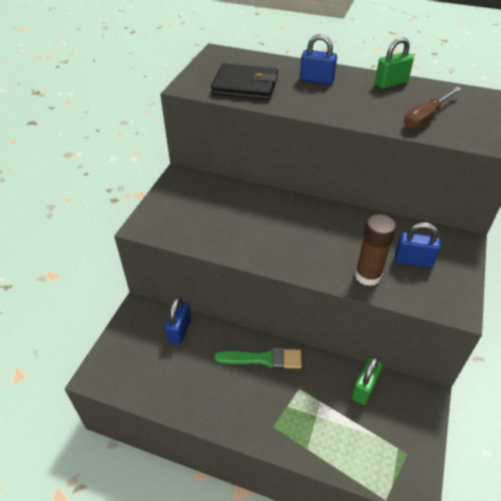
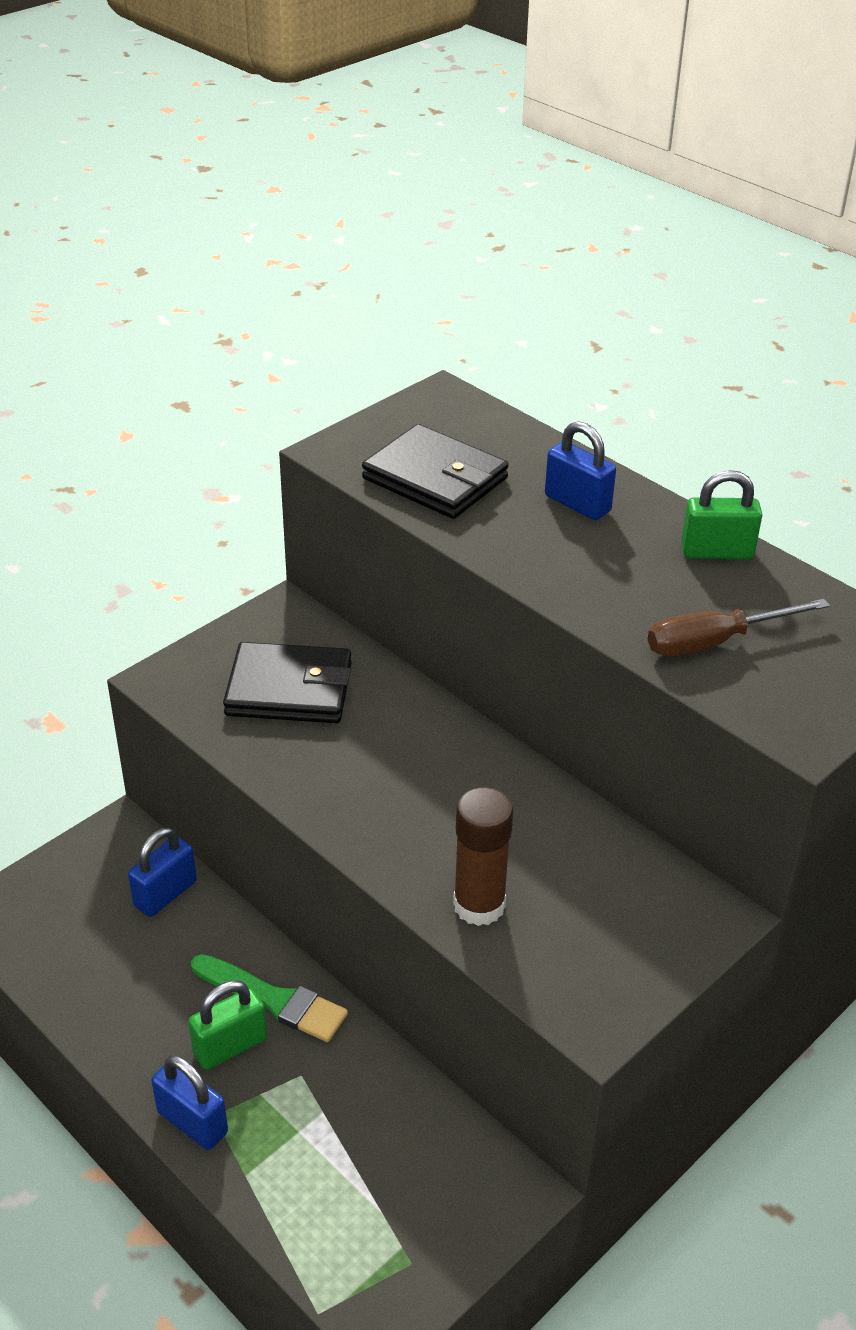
camera: 25 degrees right, 5 degrees down
(208, 210) = (289, 689): none -> black wallet
(364, 388) = (416, 1125): green padlock -> green padlock (230, 1046)
(413, 260) = (587, 911): blue padlock -> blue padlock (192, 1122)

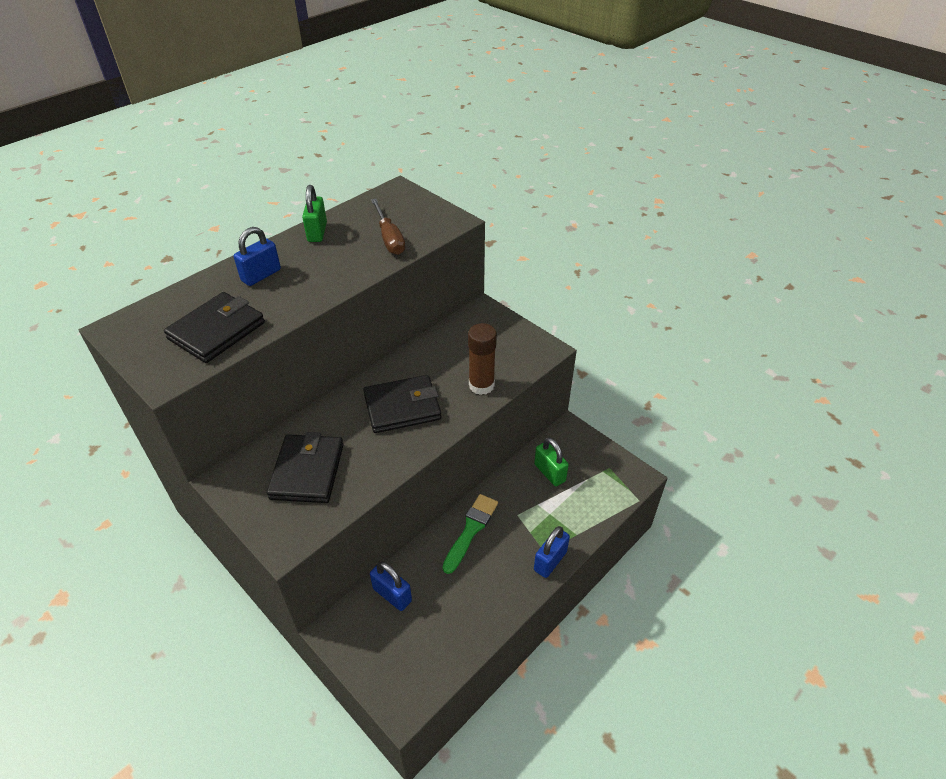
camera: 90 degrees left, 5 degrees up
(230, 1046) = (502, 548): green padlock -> green padlock (549, 473)
(422, 792) = (402, 407): none -> black wallet

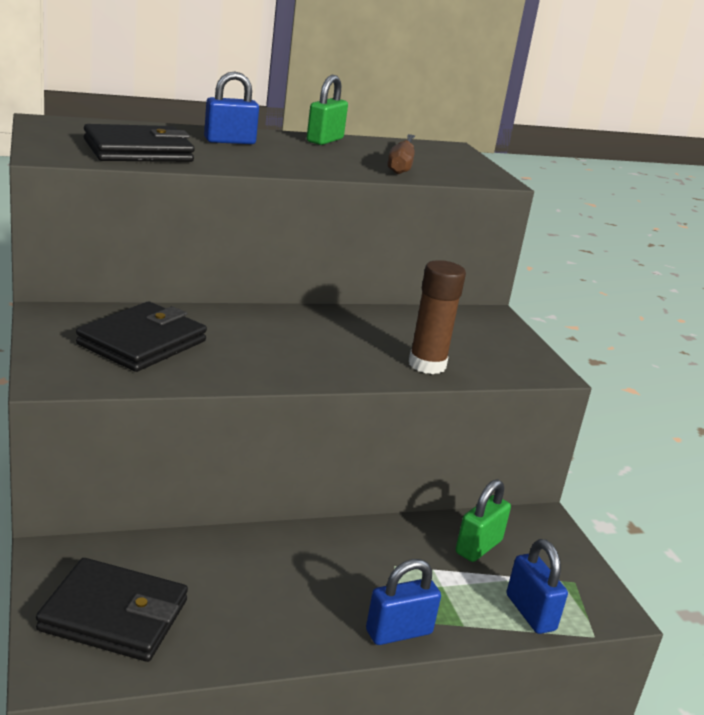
camera: 25 degrees right, 20 degrees down
(392, 595) = (155, 559): blue padlock -> blue padlock (530, 612)
(402, 407) = (308, 343): black wallet -> black wallet (114, 615)
(471, 530) = (316, 549): green brush -> none
(549, 473) = (478, 547): green padlock -> green padlock turned 45 degrees clockwise

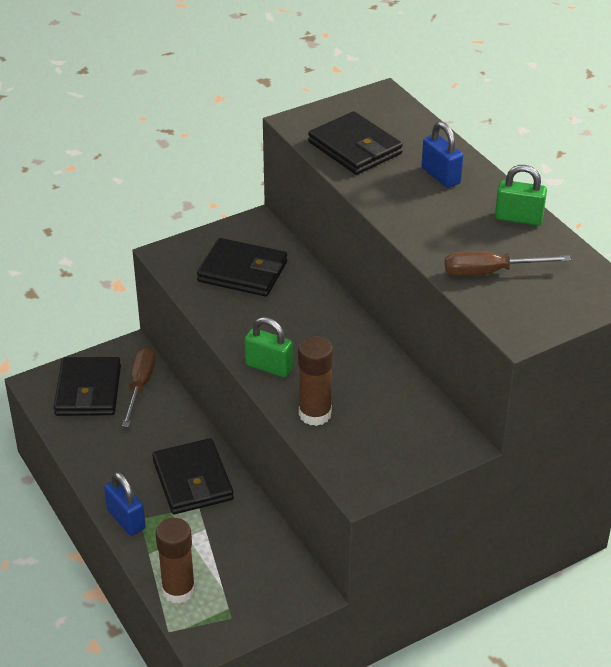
camera: 80 degrees right, 15 degrees up
(140, 563) = (140, 386): none -> brown screwdriver
(347, 559) = (192, 480): none -> black wallet
(478, 547) = (246, 552): green padlock -> green padlock (269, 367)
(530, 612) = (178, 590): blue padlock -> brown glue stick

